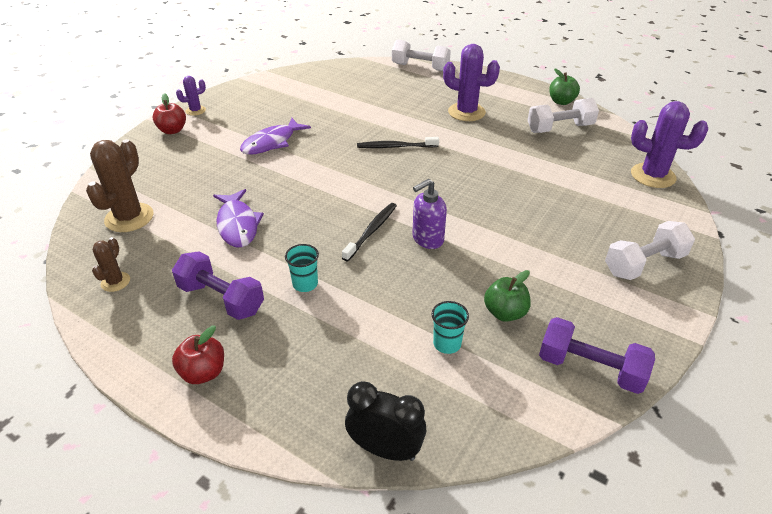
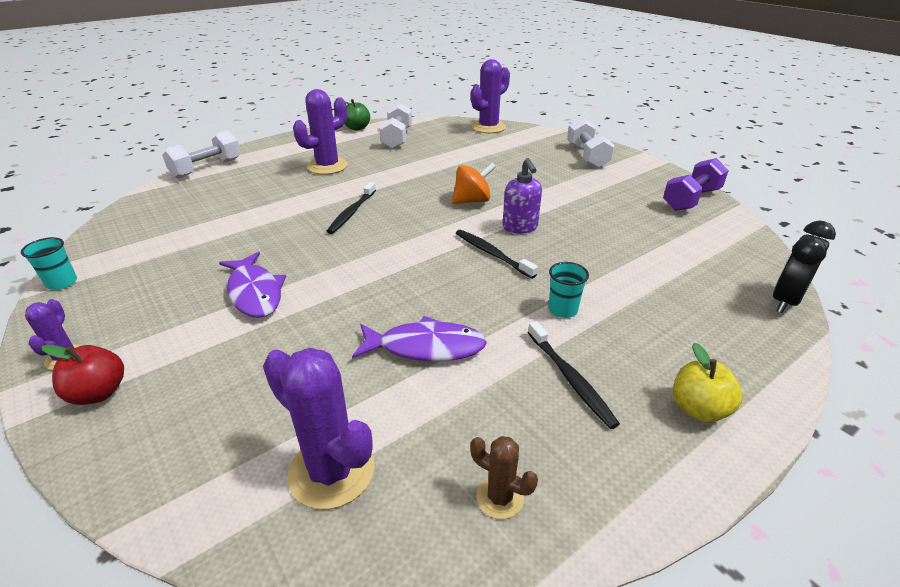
camera: 70 degrees left, 5 degrees down
(129, 218) = (331, 471): brown cactus -> purple cactus
(203, 372) = (698, 409): red apple -> yellow apple
(221, 299) = (571, 379): purple dumbbell -> black toothbrush
(447, 344) = (662, 247): turquoise cup -> turquoise cup (62, 283)
(460, 201) = (472, 201): none -> orange spinning top
(505, 313) = (628, 215): green apple -> none

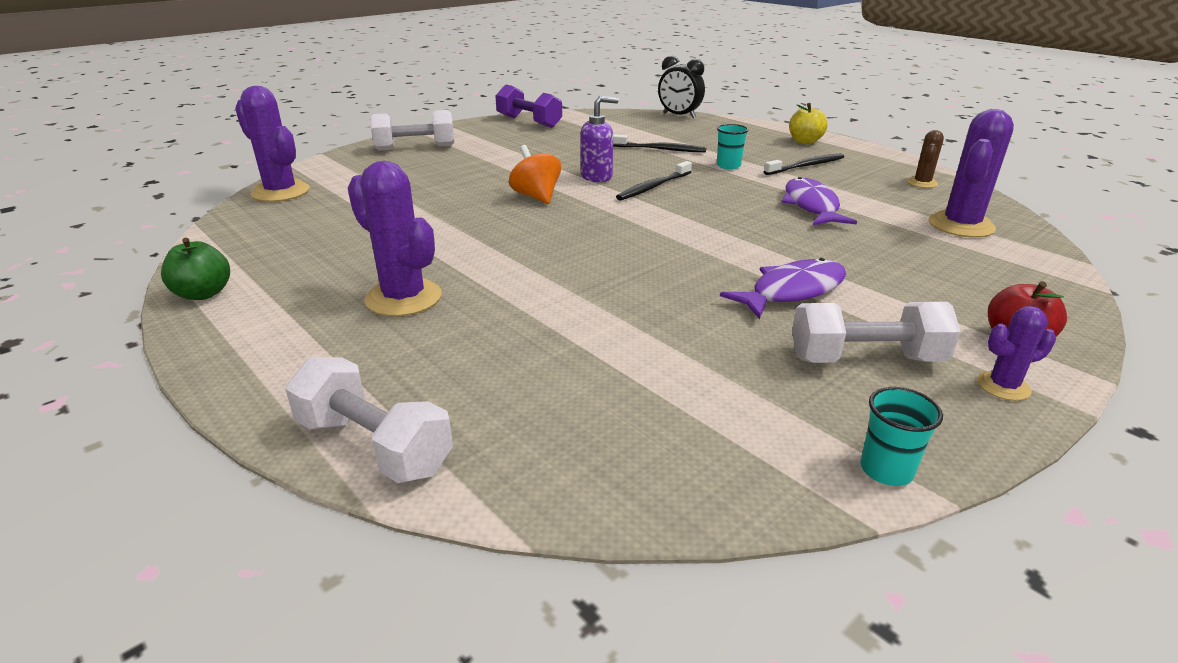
camera: 95 degrees left, 5 degrees down
(351, 213) = (578, 259): black toothbrush -> black toothbrush (661, 149)
(397, 138) = (290, 252): white dumbbell -> white dumbbell (865, 359)

